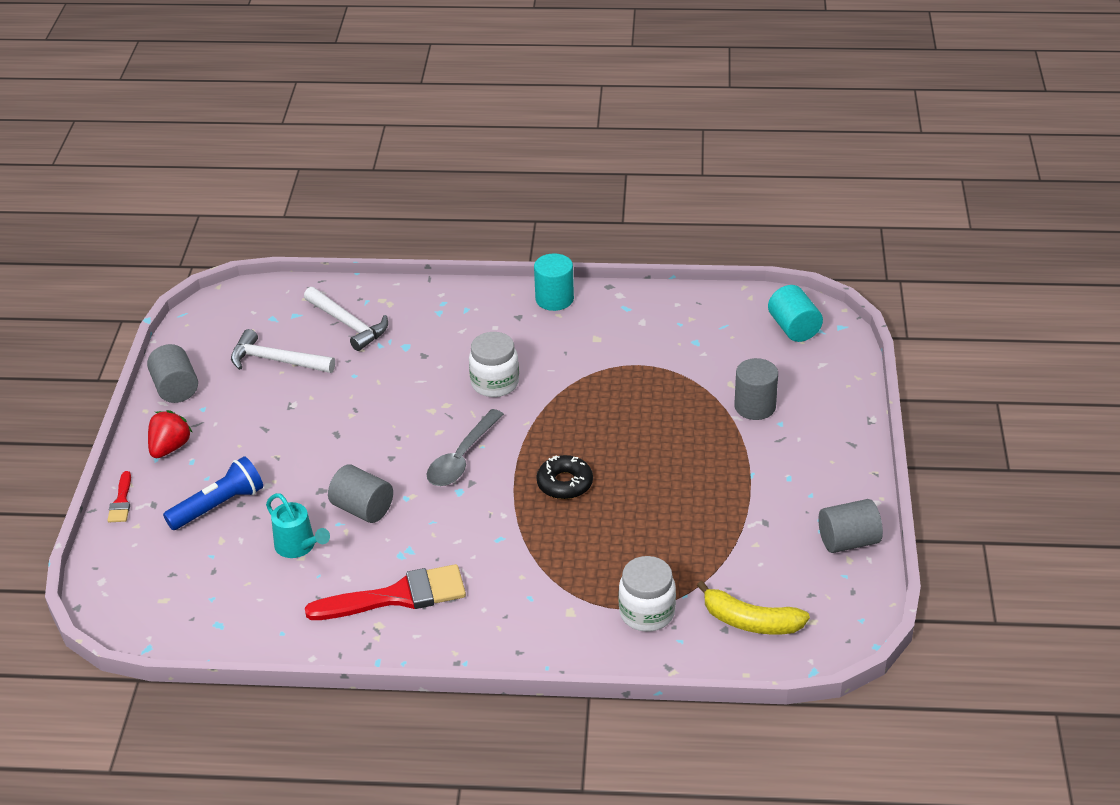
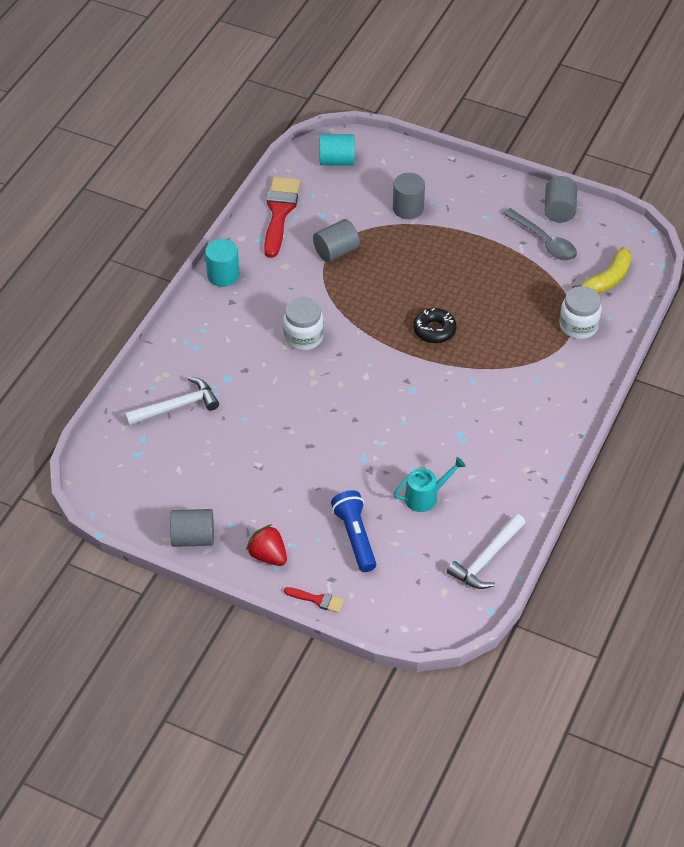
camera: 70 degrees left, 10 degrees up
(277, 361) = (196, 463): white hammer -> white hammer (487, 559)
(362, 509) = (403, 449): grey cylinder -> grey cylinder (336, 251)
(397, 596) = (504, 451): red brush -> red brush (279, 212)
(462, 458) = (377, 378): grey spoon -> grey spoon (544, 241)

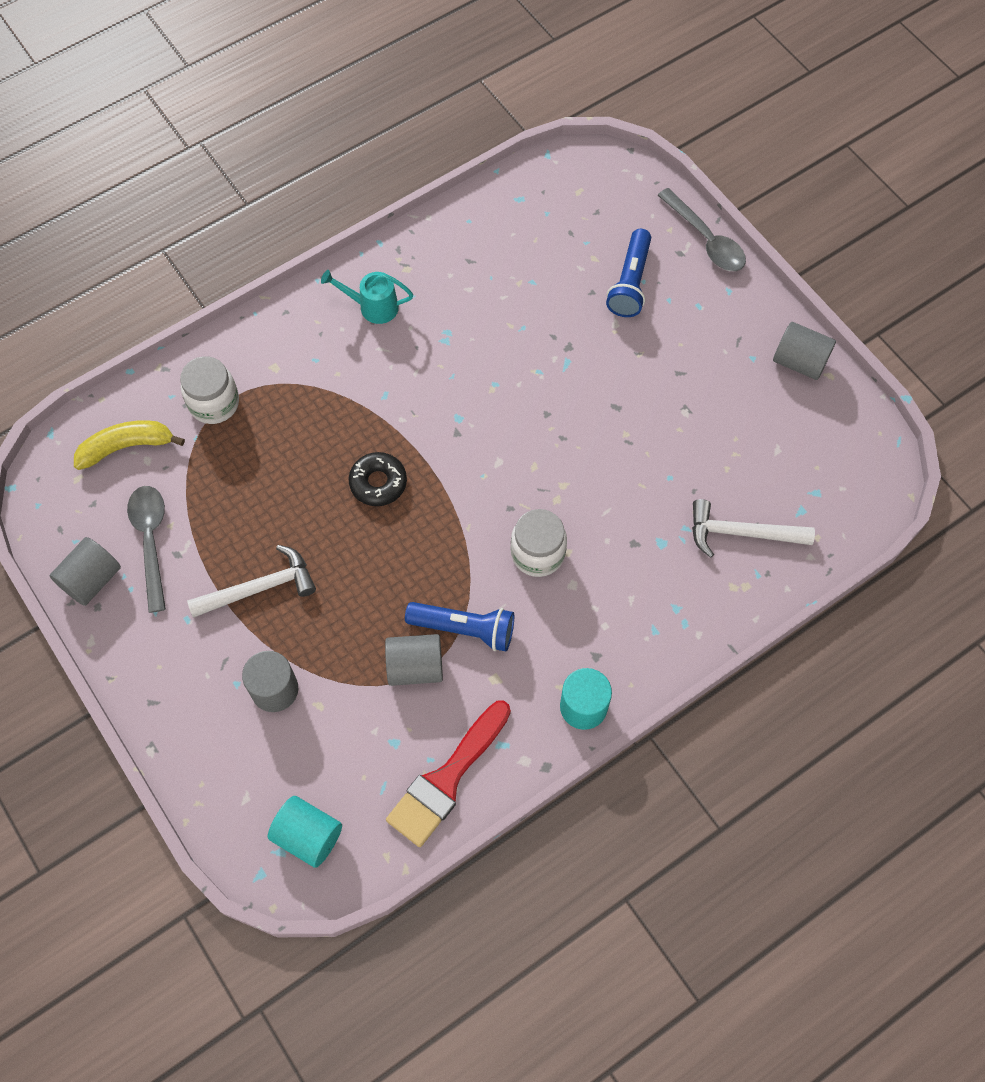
camera: 150 degrees left, 15 degrees up
(268, 555) = (730, 306): red strawberry -> none
(317, 600) = (706, 239): red brush -> grey spoon
(320, 281) = (464, 629): none -> blue flashlight
(426, 496) = (530, 289): turquoise watering can -> turquoise watering can (372, 307)
(487, 559) = (515, 201): white hammer -> white hammer (259, 588)

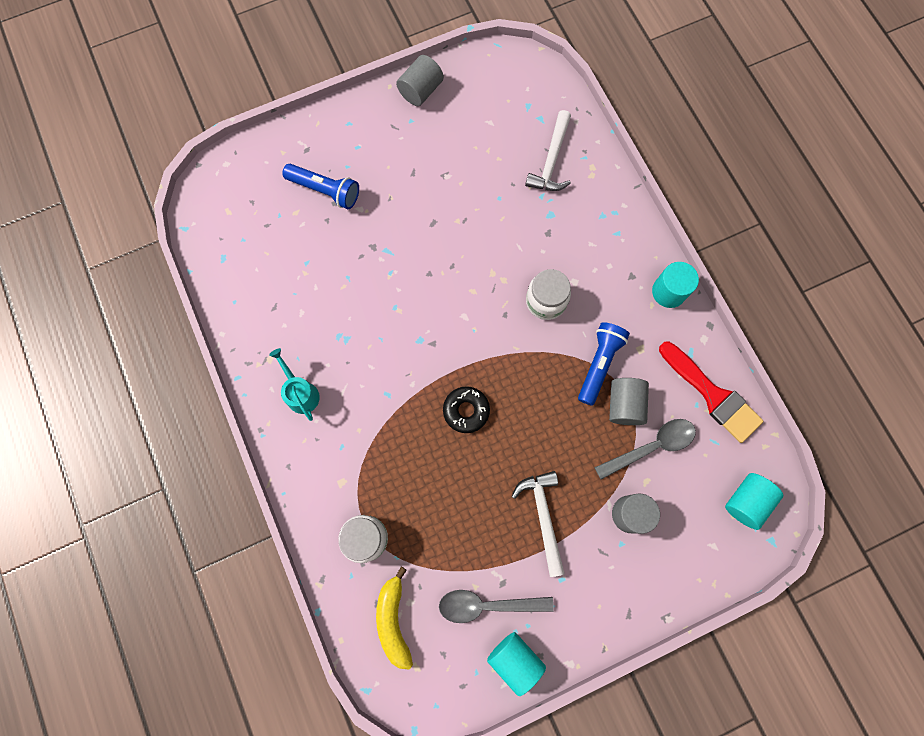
camera: 80 degrees left, 10 degrees up
(91, 579) = (514, 659): grey cylinder -> turquoise cylinder
(372, 307) = (300, 392): turquoise watering can -> turquoise watering can turned 135 degrees clockwise
(706, 239) = (299, 129): grey spoon -> grey spoon (651, 446)

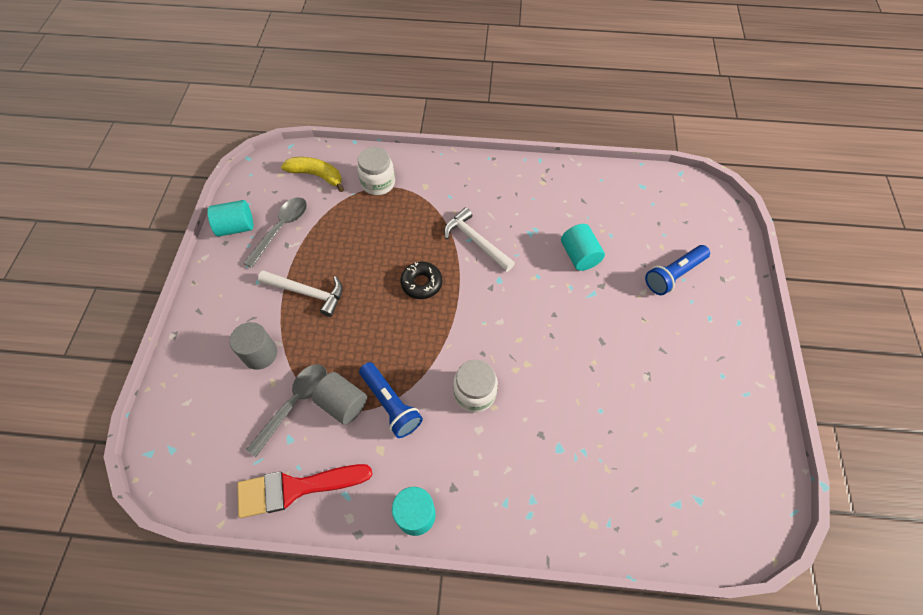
camera: 120 degrees right, 15 degrees down
(300, 392) = (505, 189): turquoise watering can -> none
(421, 91) = (756, 402): grey cylinder -> none
(551, 160) = (620, 486): white hammer -> white hammer (476, 241)
(651, 446) = (295, 403): grey spoon -> grey spoon turned 150 degrees counterclockwise
(746, 502) = (193, 453): turquoise cylinder -> turquoise cylinder (579, 256)

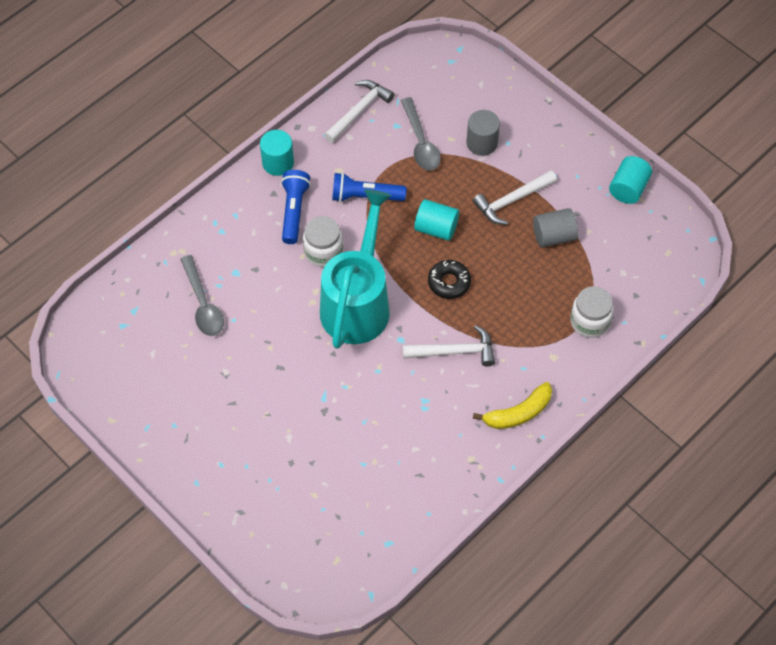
camera: 130 degrees right, 0 degrees up
(281, 229) = (598, 219): grey spoon -> grey spoon (203, 304)
(295, 488) = (359, 111): red brush -> white hammer
(317, 175) = (642, 279): yellow banana -> yellow banana (518, 413)
(343, 403) = (393, 169): grey cylinder -> grey cylinder (553, 236)
(496, 331) = (357, 302): none -> turquoise watering can
(579, 256) = (366, 419): turquoise cylinder -> turquoise cylinder (436, 228)
(673, 275) = (280, 476): blue flashlight -> blue flashlight (294, 211)

